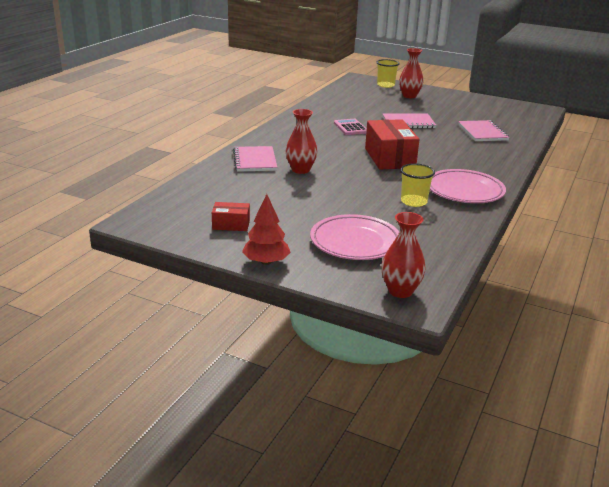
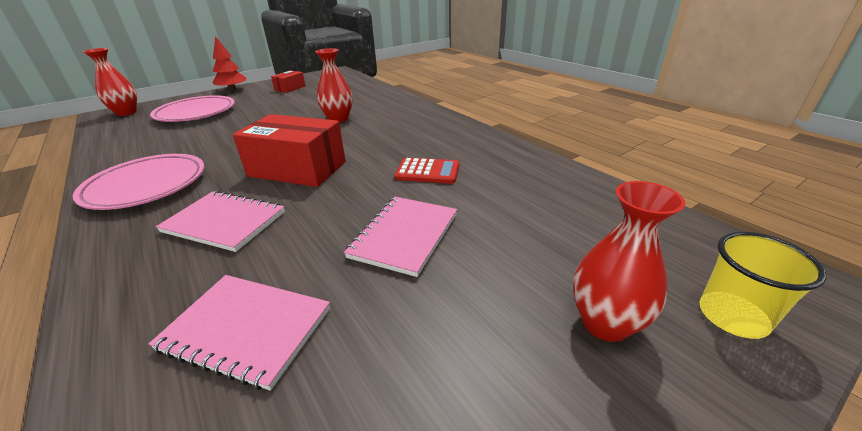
camera: 120 degrees right, 5 degrees up
(255, 160) = (384, 107): pink notebook -> pink notebook (224, 222)
(350, 128) = (427, 171): pink calculator -> red calculator
(413, 202) = (192, 150): yellow cup -> none

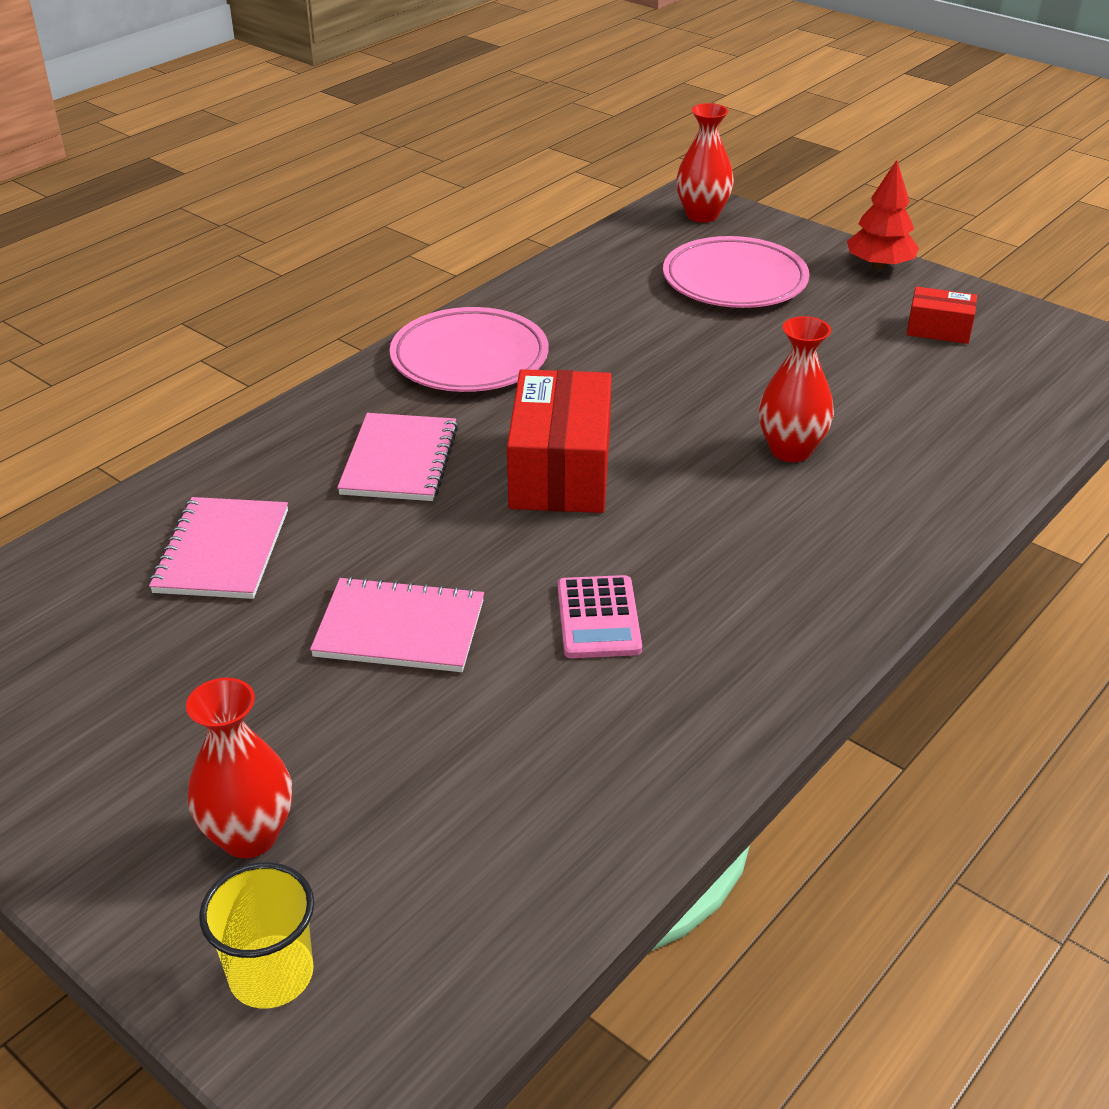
camera: 75 degrees right, 5 degrees up
(427, 171) = (598, 618): red calculator -> pink calculator

